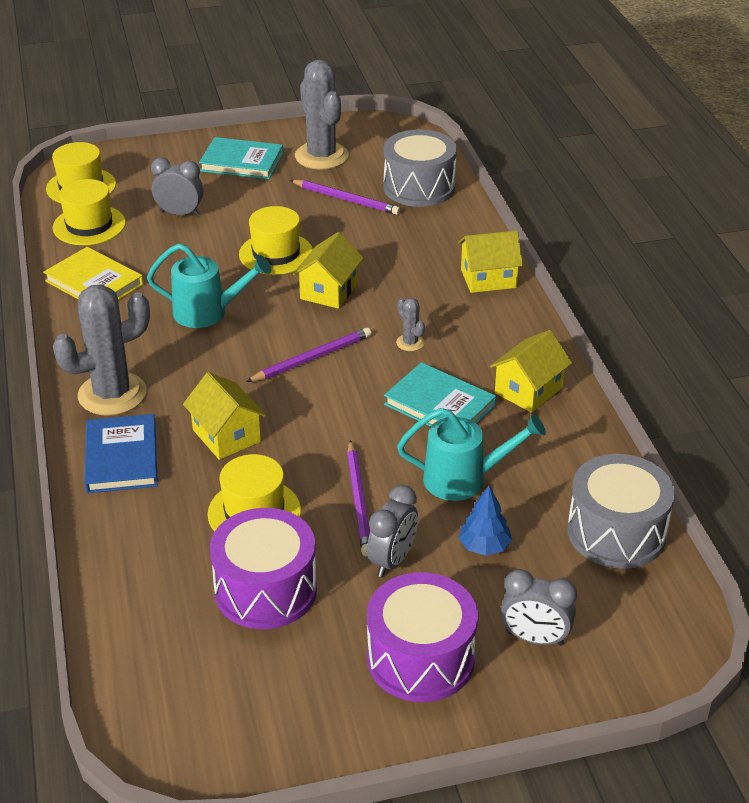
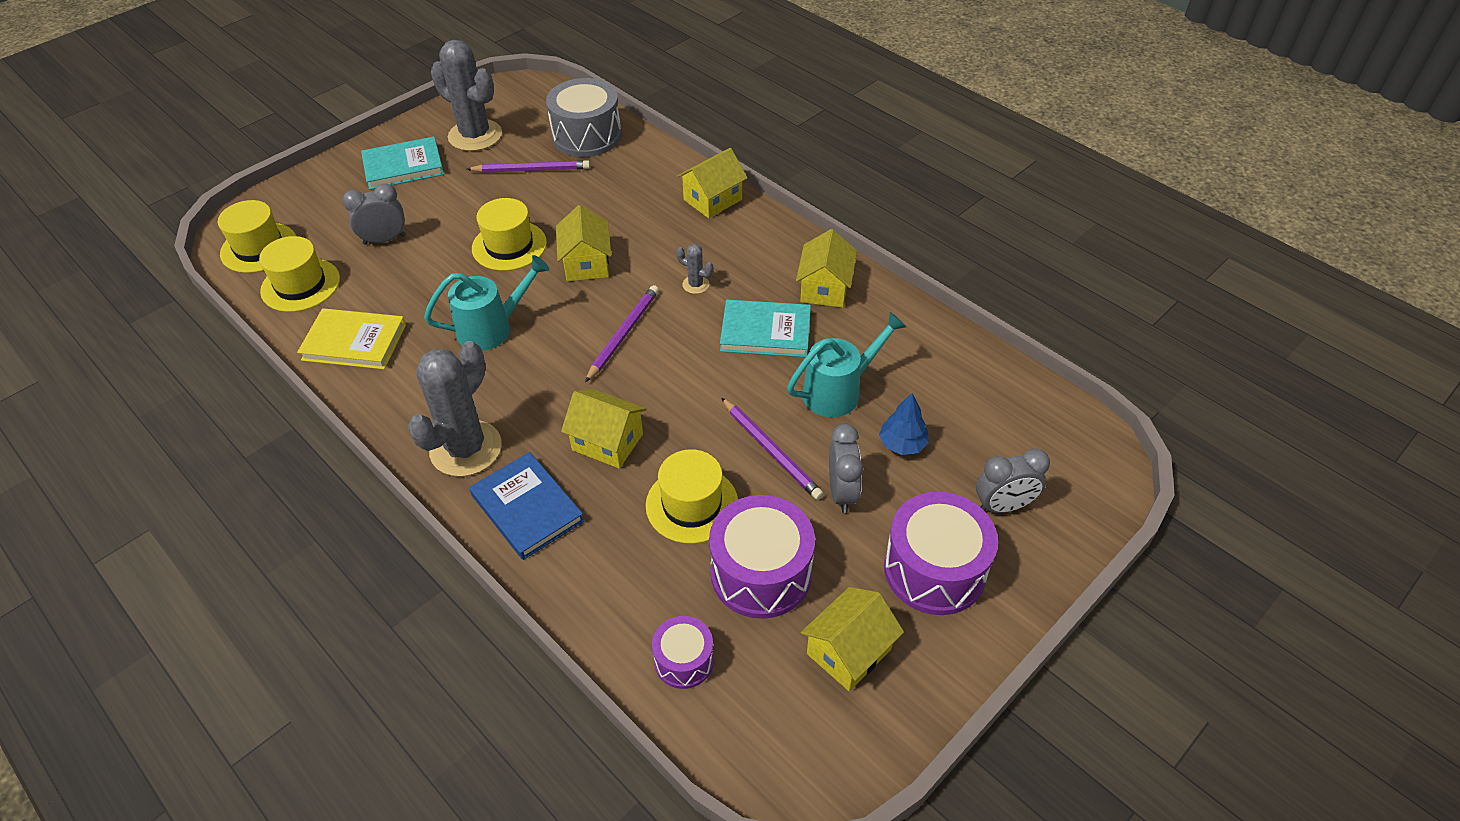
camera: 30 degrees left, 10 degrees up
(146, 623) = (684, 660): none -> purple drum
(286, 683) = (848, 651): none -> yellow house
(616, 532) = (987, 384): grey drum -> none

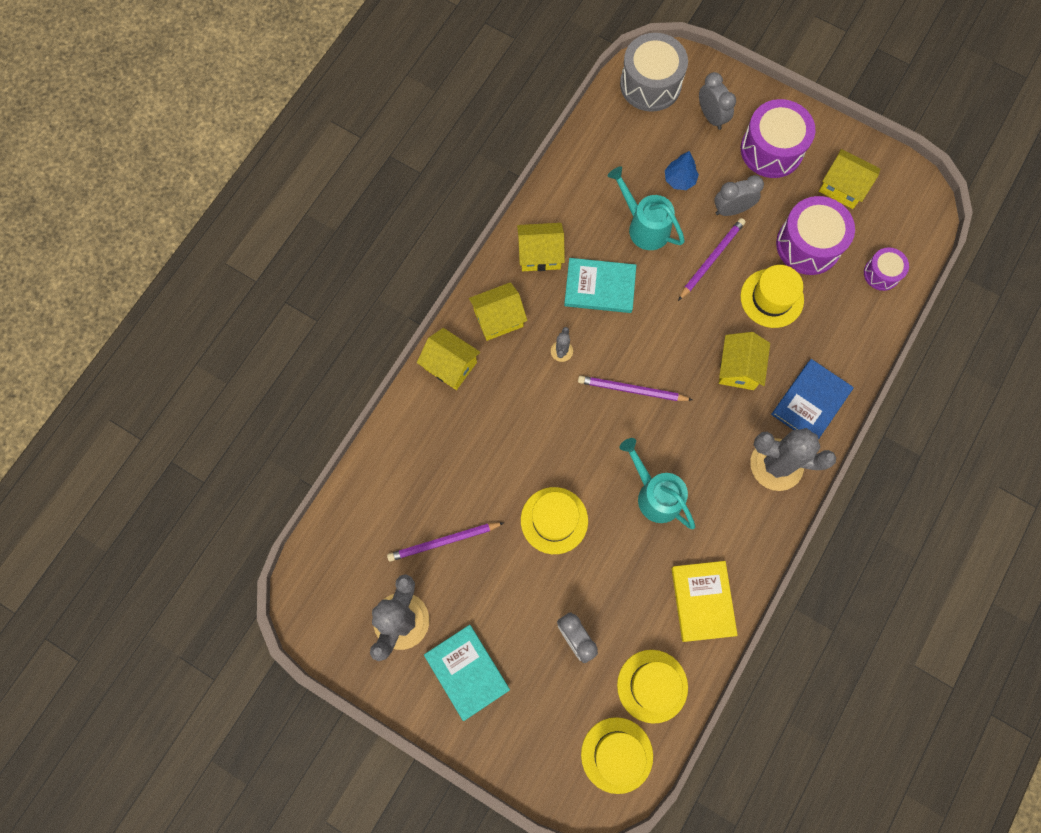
camera: 105 degrees left, 25 degrees up
(531, 170) = (443, 542): purple pencil -> purple pencil turned 90 degrees counterclockwise
(586, 263) = (559, 446): yellow house -> yellow house (498, 318)
(587, 136) = (379, 508): grey drum -> grey drum (650, 84)
(765, 332) = (599, 287): turquoise book -> turquoise book turned 75 degrees counterclockwise

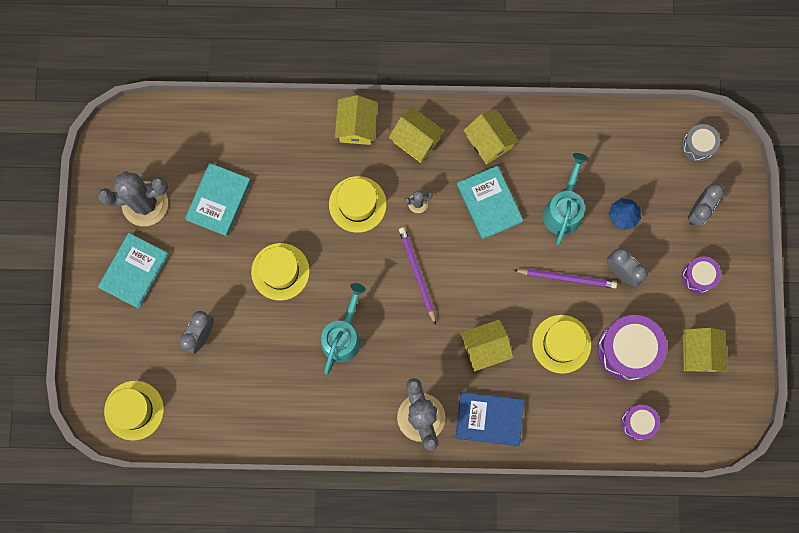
camera: 60 degrees right, 5 degrees up
(443, 542) = (218, 200): purple pencil -> turquoise book
(650, 84) = (698, 145): grey drum -> grey drum, size x0.55
(652, 686) = (197, 410): yellow hat -> yellow hat (357, 204)
(702, 601) = (280, 415): yellow book -> none
(771, 150) = (698, 276): purple drum -> purple drum, size x0.55

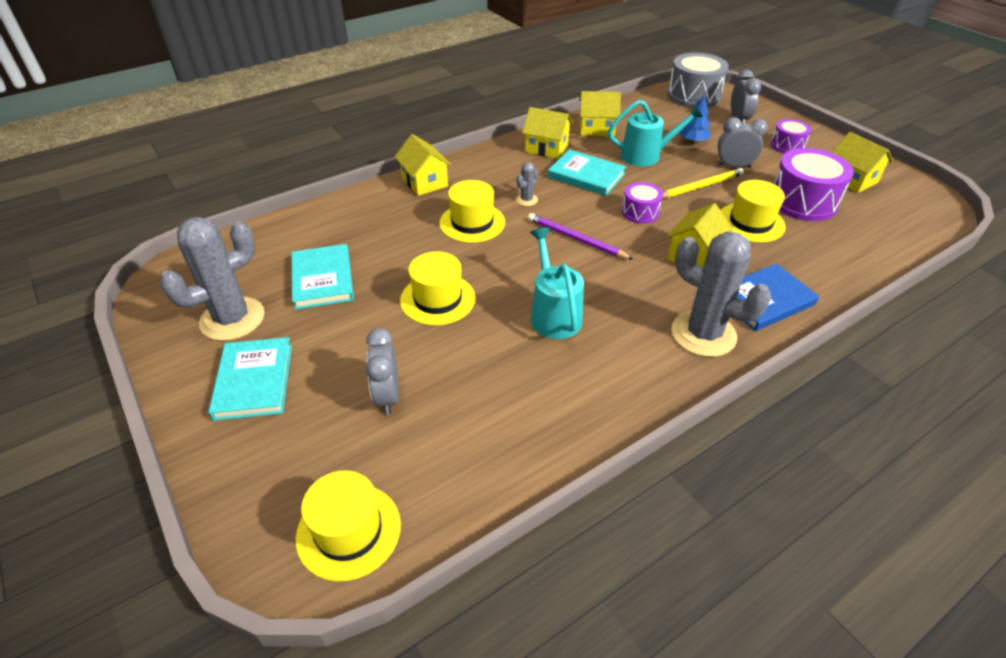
camera: 35 degrees left, 35 degrees down
(416, 140) = (486, 169): yellow house -> yellow house (596, 128)
(563, 209) = (647, 155): turquoise watering can -> turquoise watering can turned 105 degrees clockwise
(567, 278) = (700, 186): purple pencil -> yellow pencil
(638, 423) = (878, 237): purple drum -> purple drum (640, 212)
(698, 145) = (693, 96): grey drum -> grey drum, size x1.80

